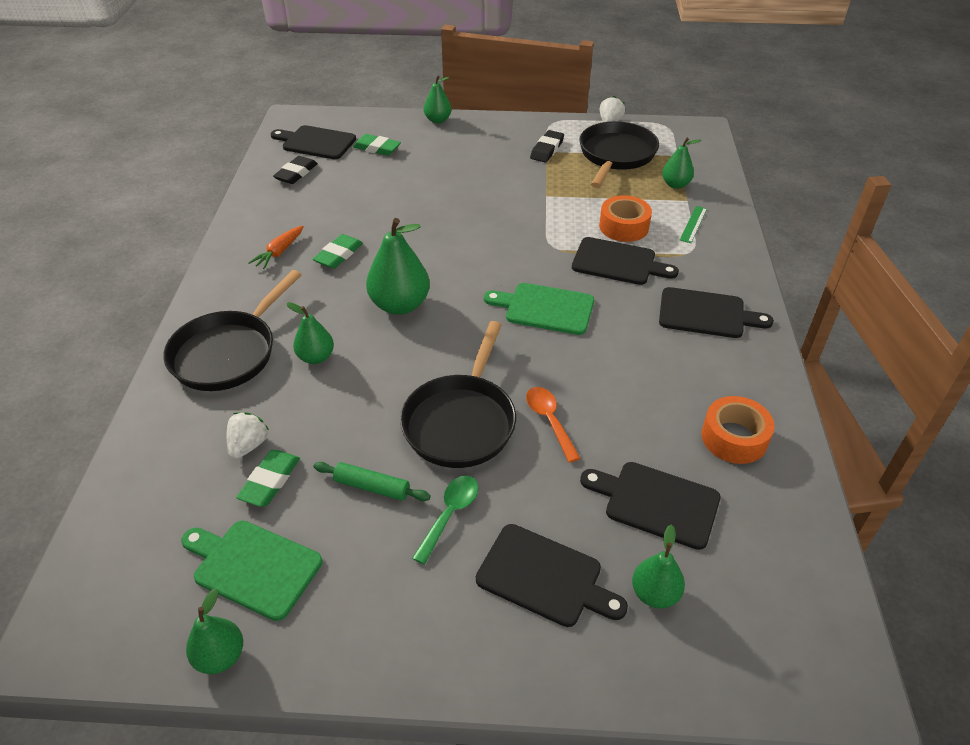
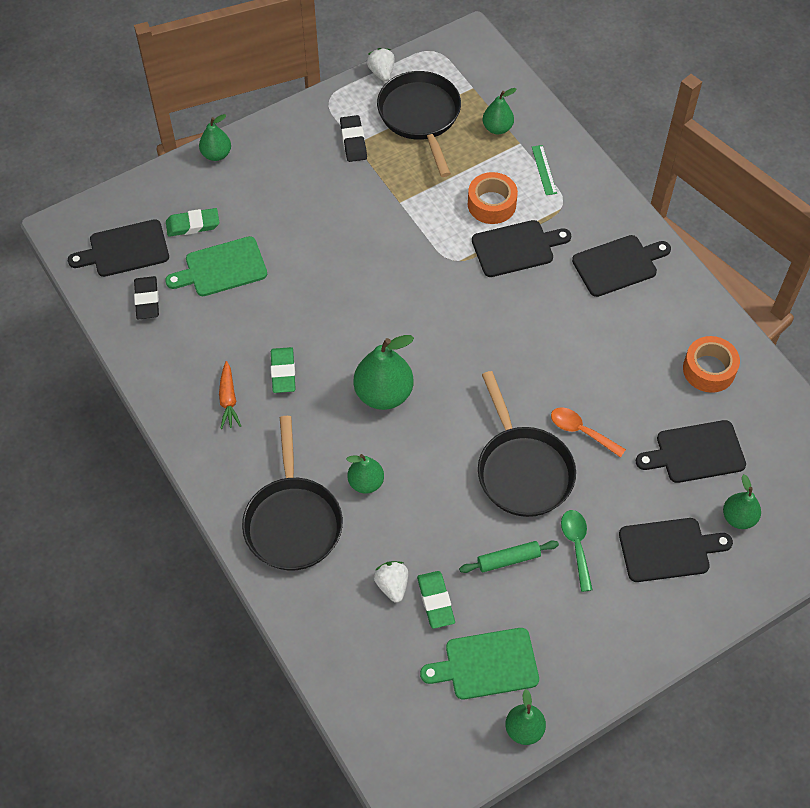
camera: 35 degrees left, 15 degrees up
(545, 308) = (498, 330): green cutting board -> green cutting board (222, 268)

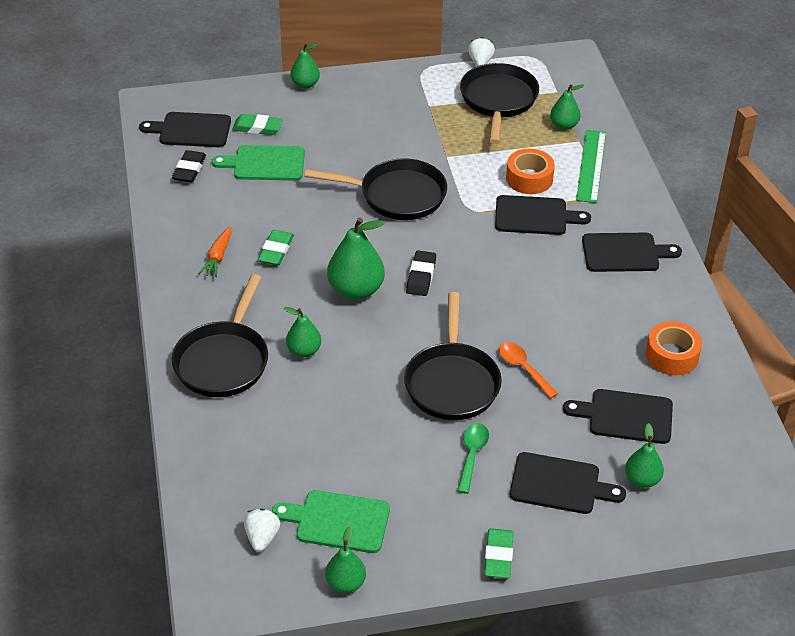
camera: 20 degrees right, 15 degrees down
(353, 141) = (429, 104): black eraser -> black eraser (421, 276)
(372, 265) = (397, 195): none -> black pan
(392, 585) = (285, 434): white strawberry -> white strawberry (262, 537)
(435, 601) = (318, 458): green eraser -> green eraser (498, 556)
(508, 560) = (402, 447): green rolling pin -> none
(544, 170) = (591, 166): green ruler -> green ruler, size x1.84

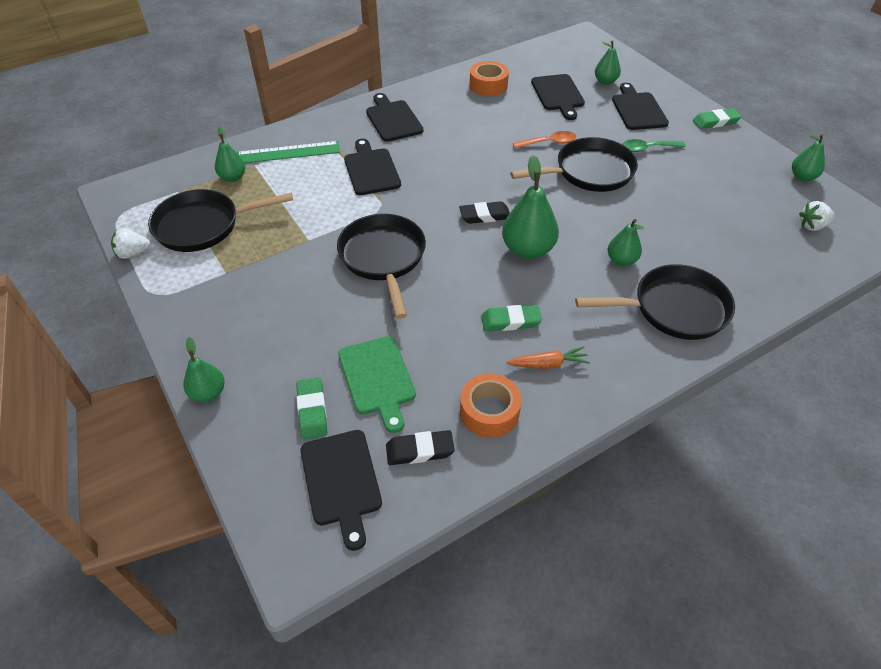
camera: 110 degrees left, 5 degrees up
(338, 521) = (761, 193): green cutting board -> none
(523, 368) = (549, 143): orange spoon -> orange spoon turned 135 degrees counterclockwise
(529, 178) = (321, 182): orange tape -> orange tape (489, 412)

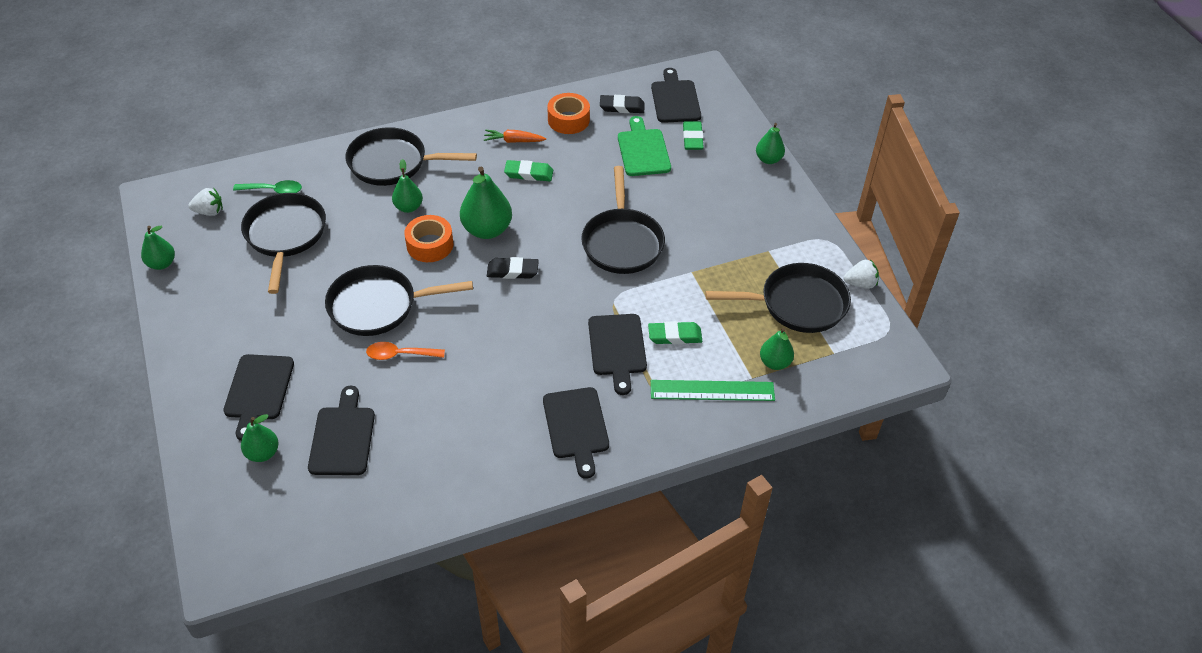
camera: 170 degrees left, 0 degrees up
(488, 85) = (428, 473): orange tape -> orange tape (430, 245)
(647, 148) = (293, 327): green spoon -> green spoon (273, 190)
(715, 122) = (181, 354): green eraser -> green eraser (674, 336)
(719, 215) = (285, 236): none -> black pan

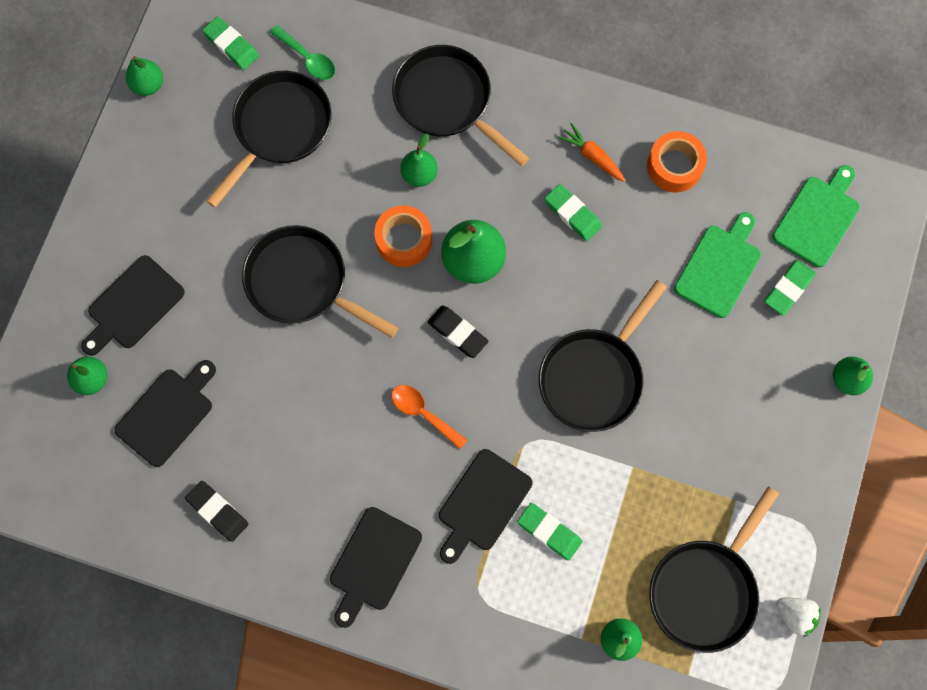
camera: 40 degrees right, 25 degrees up
(209, 212) = (231, 45): white strawberry -> green eraser
(400, 355) = (280, 357): orange spoon -> orange spoon (423, 413)
(622, 107) = (748, 188): black eraser -> black eraser (217, 511)
(675, 99) = (818, 218): black cutting board -> green cutting board
(712, 391) = (530, 623): green ruler -> none
(797, 304) = (705, 589): black pan -> black pan turned 90 degrees clockwise

